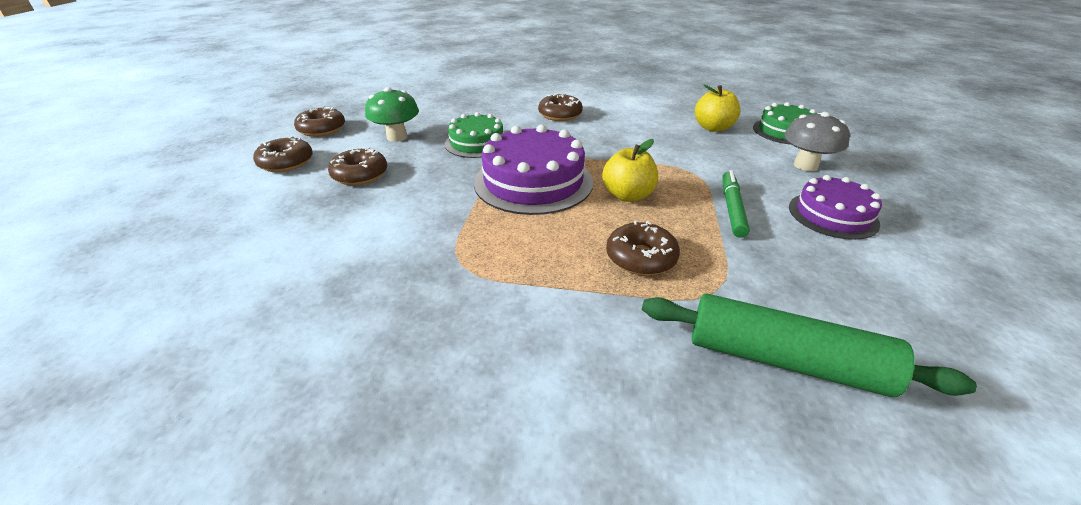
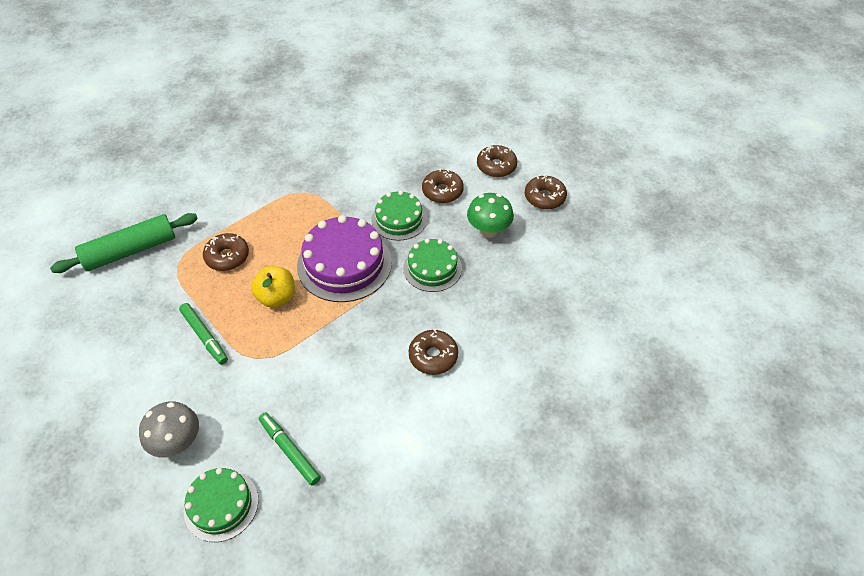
camera: 130 degrees right, 15 degrees up
(433, 180) = (399, 219): none -> green cake
(713, 128) = (289, 450): yellow apple -> green marker
(832, 215) = (137, 381): purple cake -> none

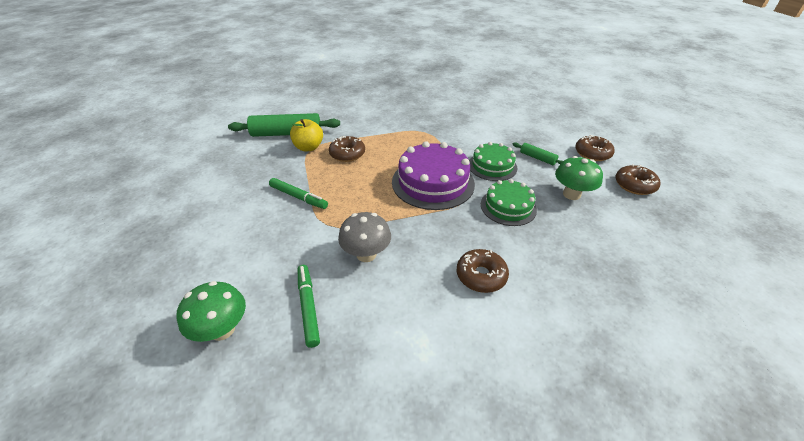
camera: 25 degrees right, 10 degrees down
(177, 442) = (226, 263): grey mushroom -> grey mushroom (366, 254)
(204, 336) = (298, 197): green marker -> green marker turned 45 degrees counterclockwise
(221, 505) = (222, 329): green cake -> green mushroom
(277, 297) = (367, 189): yellow apple -> yellow apple (308, 147)
(442, 191) = (537, 158): brown donut -> green rolling pin

